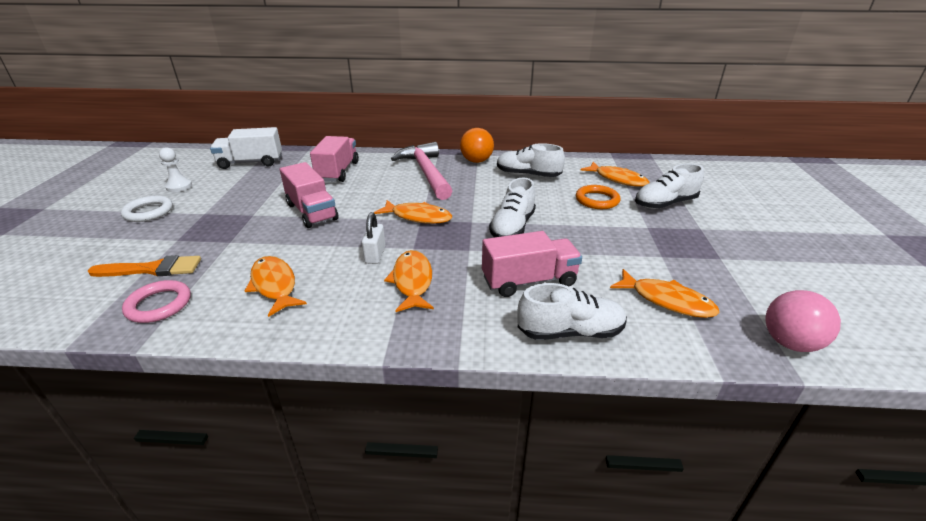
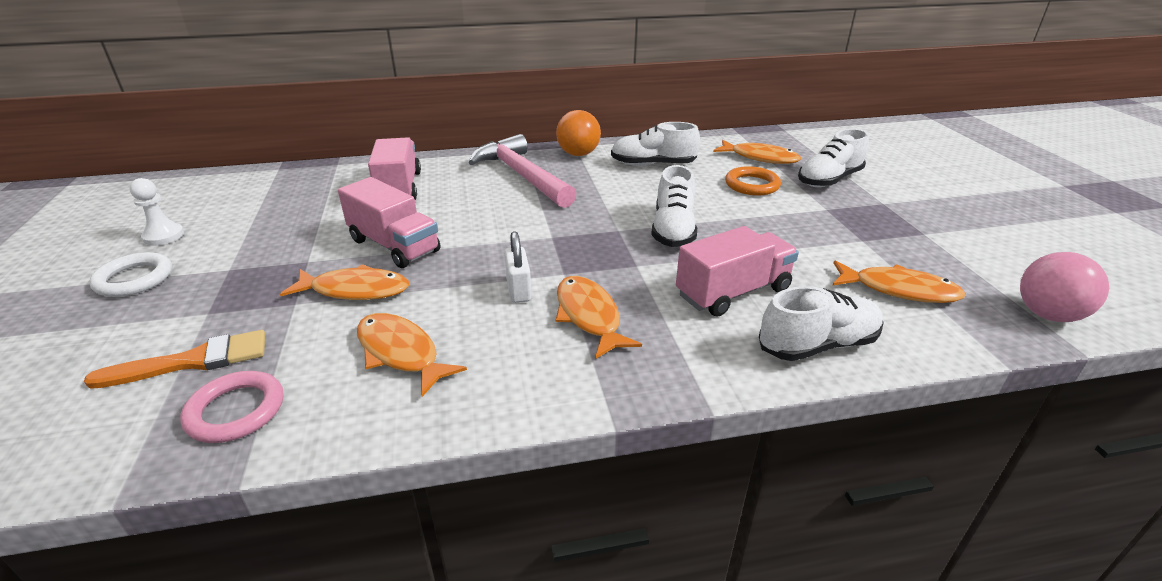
camera: 15 degrees left, 0 degrees up
(251, 162) = (260, 189): white truck -> none
(418, 217) = (546, 233): orange fish -> orange fish (355, 290)

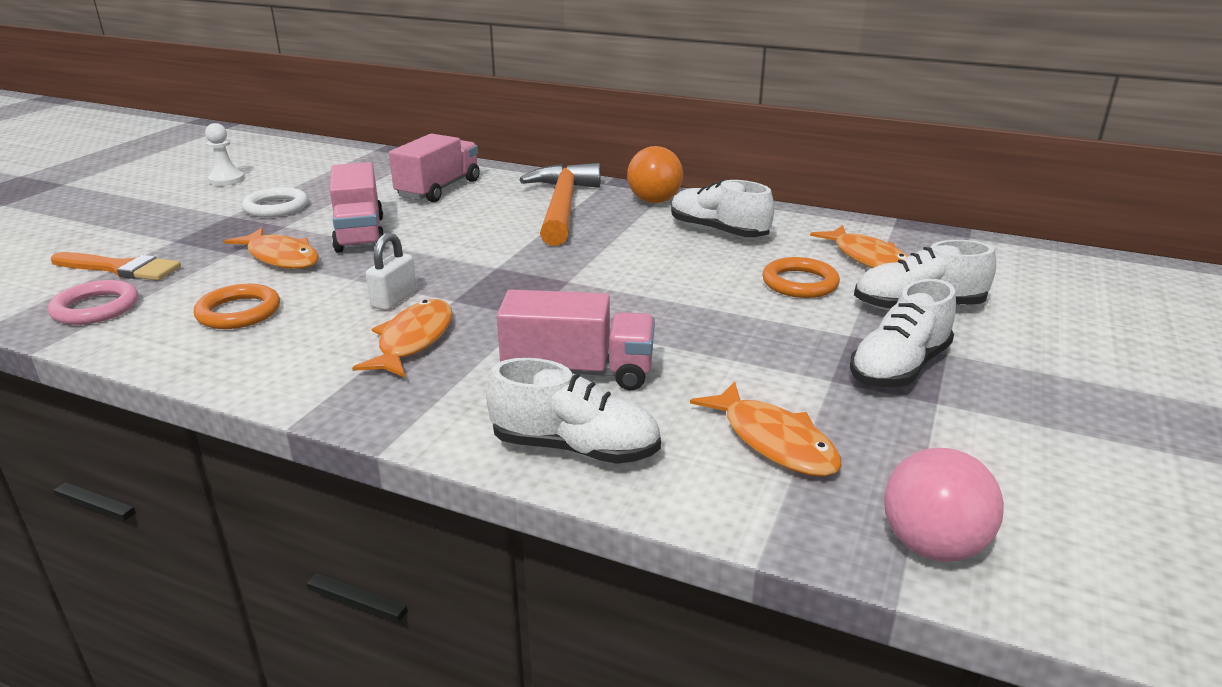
camera: 35 degrees right, 5 degrees down
(134, 279) = (169, 204): white ring -> white ring (276, 207)
(401, 353) = (239, 312): orange fish -> orange ring
(521, 175) = (562, 207): pink hammer -> orange hammer
(673, 230) = (623, 298): white shoe -> white shoe (899, 368)

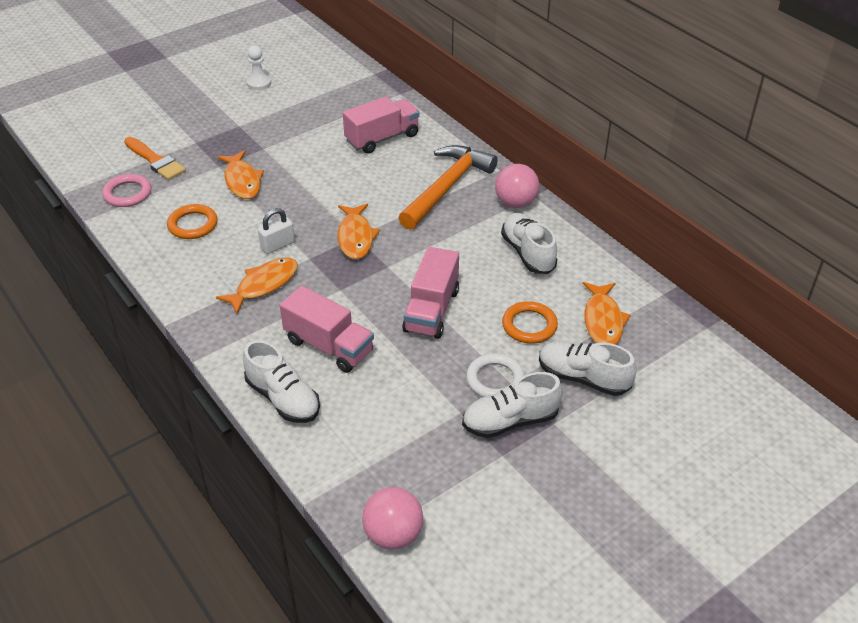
camera: 30 degrees right, 15 degrees up
(276, 207) = (270, 126): white ring -> white ring (495, 380)
(360, 234) = (300, 173): pink truck -> pink truck (431, 310)
(654, 201) = (515, 203): orange ball -> pink ball
(773, 441) = (383, 439): orange fish -> orange fish (355, 237)

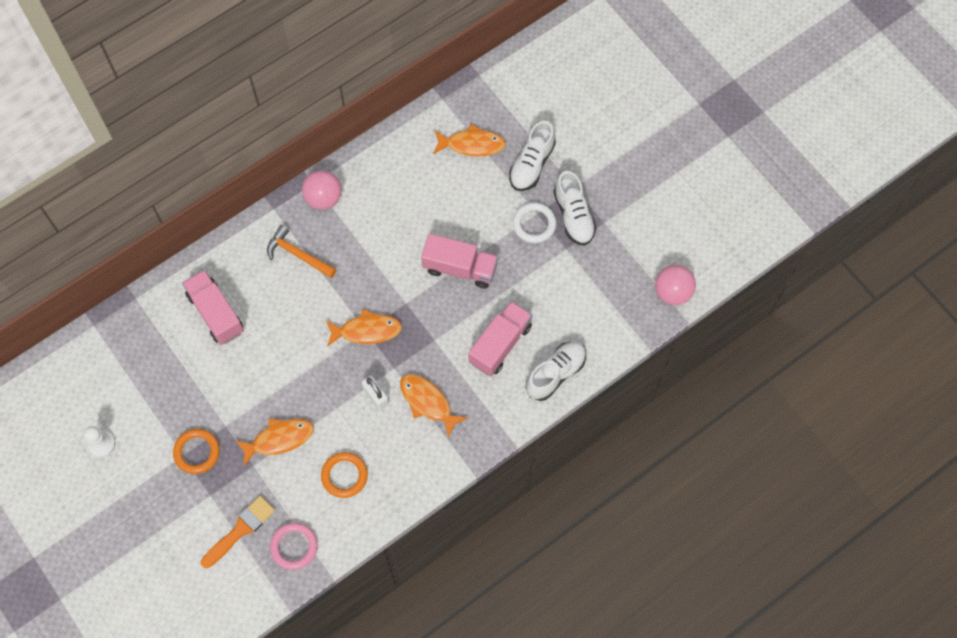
camera: 90 degrees left, 25 degrees up
(447, 187) = (298, 254): orange hammer -> orange hammer, size x0.62
(528, 253) = (391, 192): white shoe -> none
(529, 325) = (477, 197): orange ring -> orange ring (197, 452)

